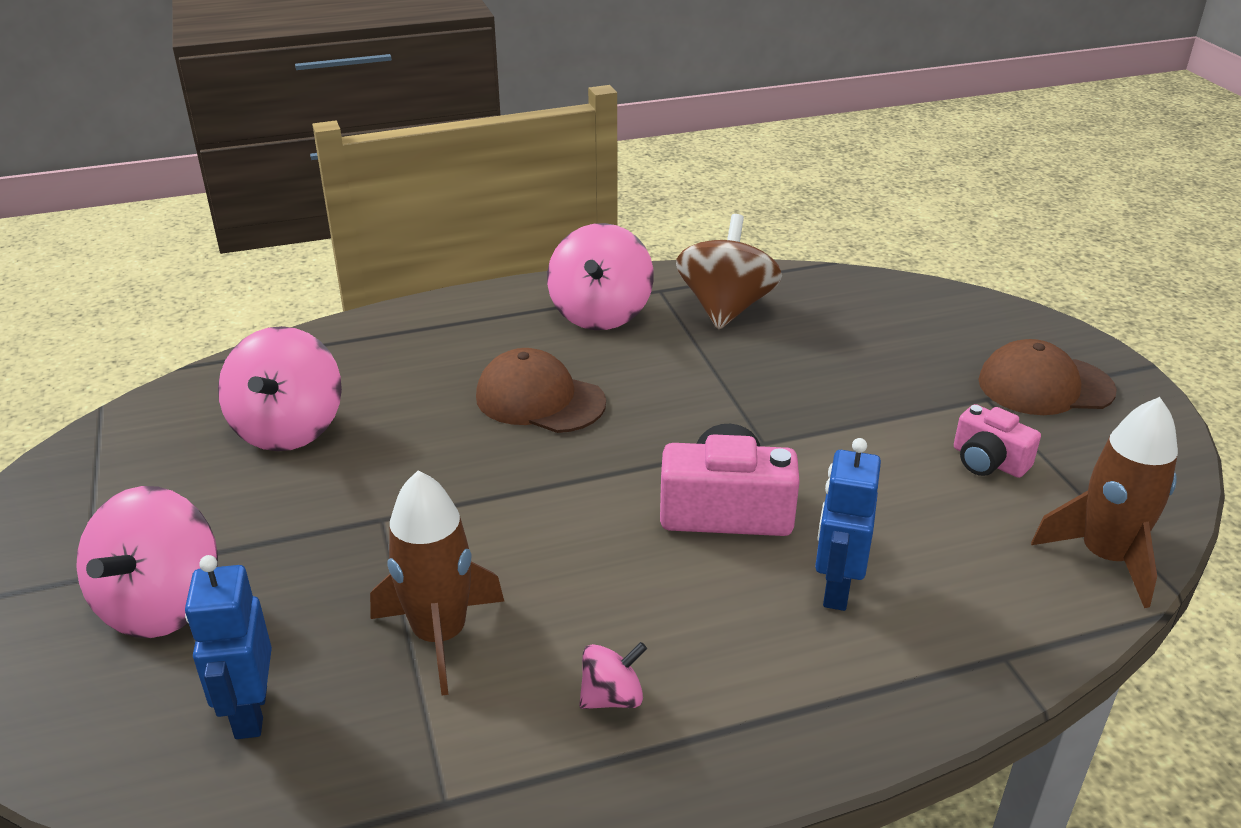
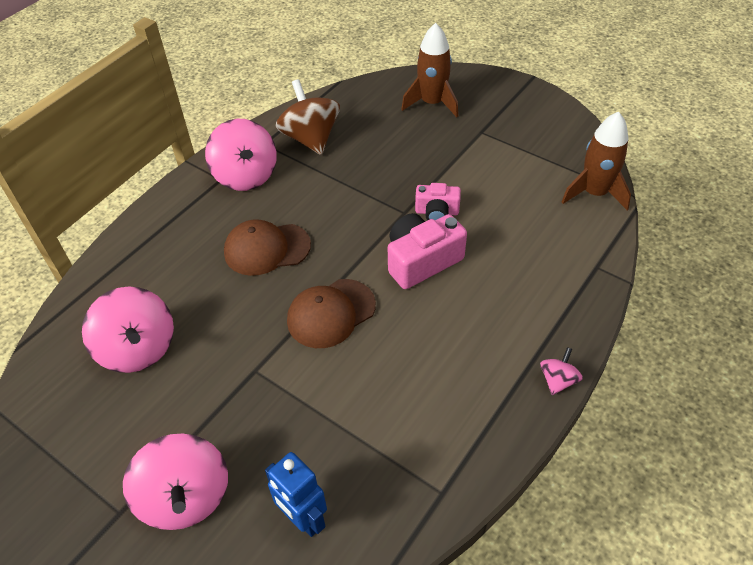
camera: 35 degrees left, 15 degrees up
(440, 635) = (354, 414): brown rocket -> brown rocket (432, 103)
(612, 697) = (463, 391): pink spinning top -> pink spinning top (557, 380)
(836, 589) = (506, 274): blue robot -> none
(988, 461) = (510, 168): pink camera -> pink camera (437, 212)
(1045, 386) = (499, 111): brown cap -> brown cap (331, 313)

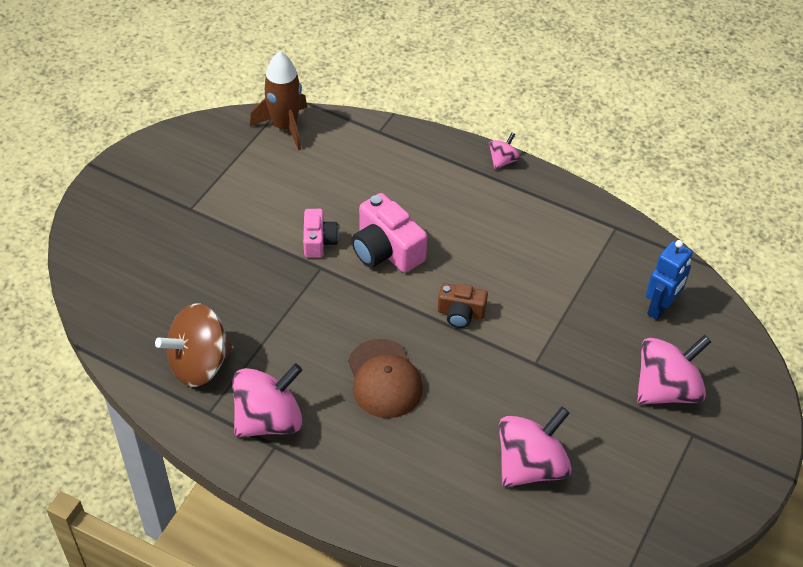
camera: 100 degrees left, 0 degrees up
(331, 313) = (461, 313): brown cap -> brown camera
(432, 103) = (136, 252): brown rocket -> none
(557, 380) = (503, 161): pink spinning top -> pink spinning top turned 105 degrees clockwise

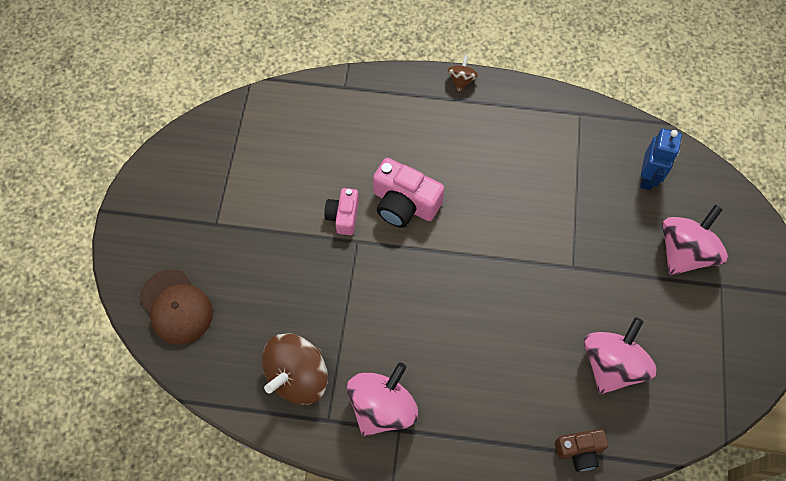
camera: 20 degrees left, 15 degrees up
(285, 127) = (260, 110): brown rocket -> none
(319, 241) = (343, 216): pink camera -> pink camera turned 150 degrees counterclockwise
(384, 379) = (459, 330): brown cap -> brown cap (176, 307)
(461, 313) = (493, 243): brown camera -> brown camera (579, 451)
(503, 161) = (461, 80): pink spinning top -> brown spinning top

